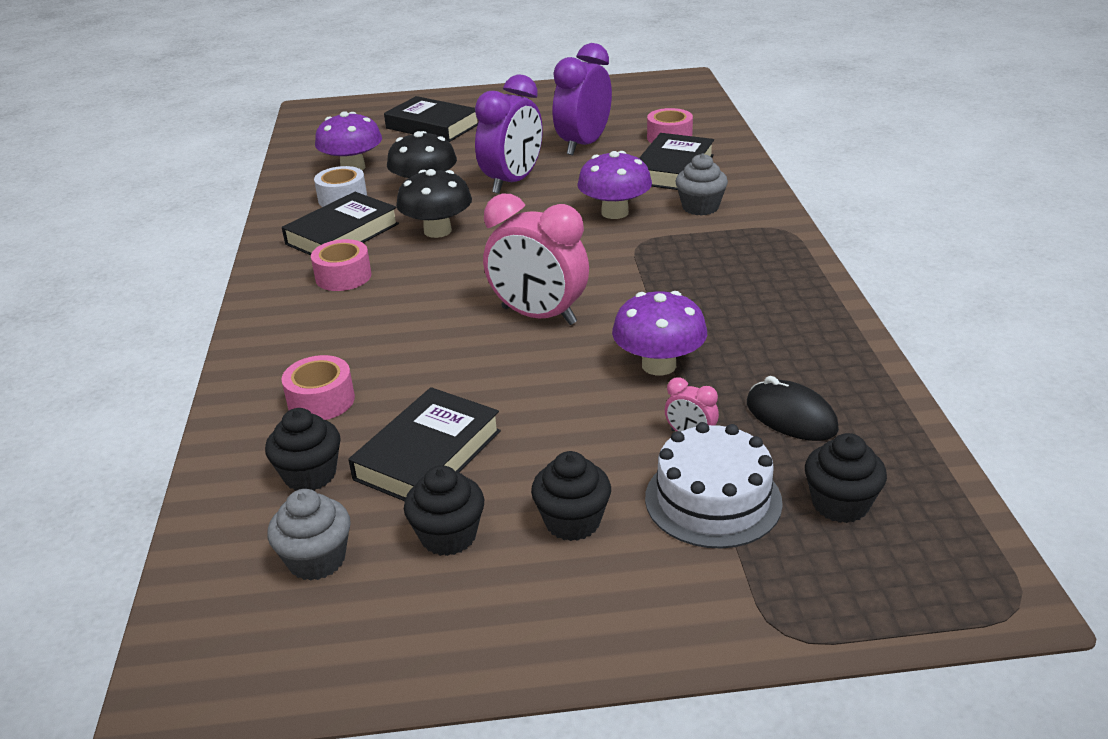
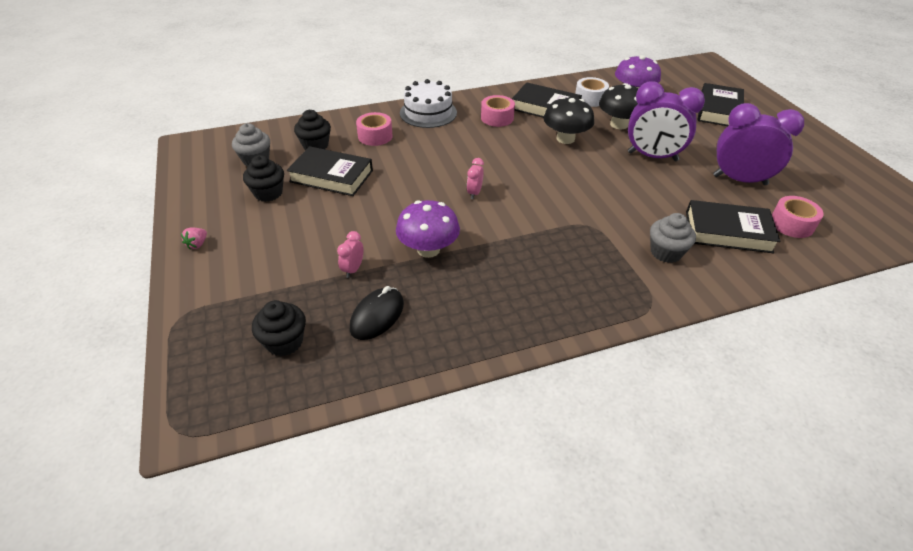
camera: 75 degrees right, 10 degrees up
(538, 316) = (474, 193): pink clock -> pink clock, size x0.43
(572, 522) = (276, 231): black cupcake -> none
(583, 628) = (197, 244): none -> pink strawberry
(615, 212) = (631, 208): purple mushroom -> none
(713, 500) = (291, 283): white cake -> white cake (428, 113)

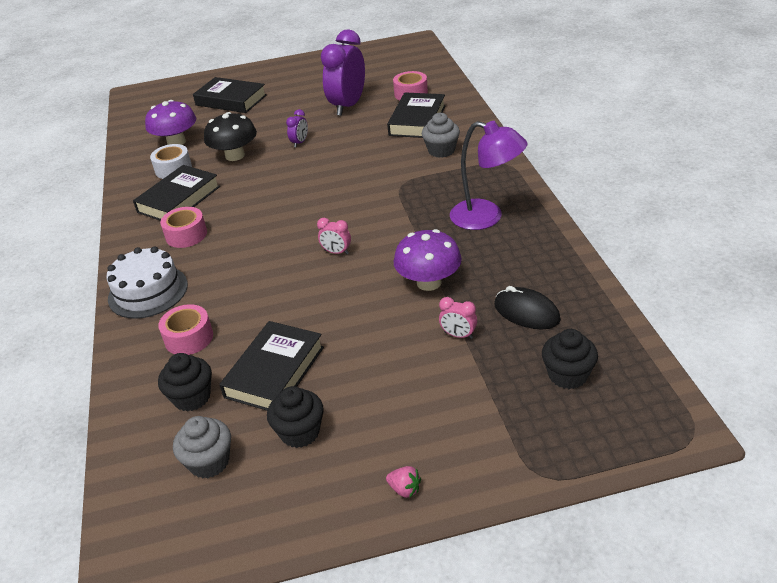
camera: 80 degrees left, 5 degrees down
(536, 289) = (486, 217): none -> purple lamp
(565, 139) = (250, 189): black mushroom -> none
(652, 156) = (300, 143): purple clock -> purple clock, size x0.43

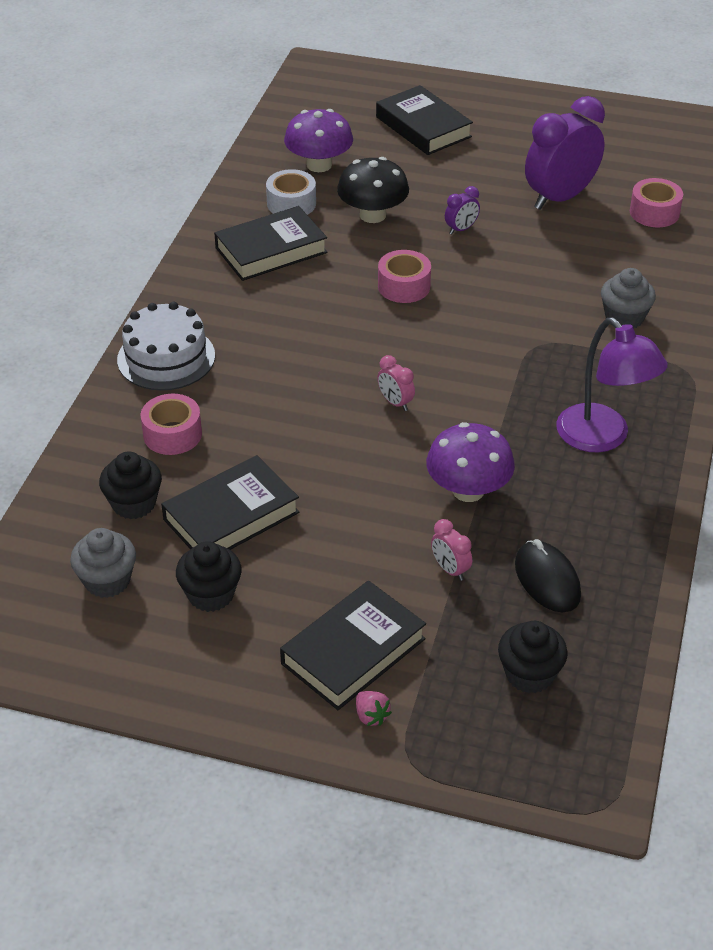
camera: 25 degrees right, 5 degrees up
(186, 235) = (249, 303): pink tape -> pink tape (404, 286)
(405, 489) = (268, 704): pink strawberry -> pink strawberry (371, 716)
(417, 120) = (629, 258): black book -> black book (353, 651)

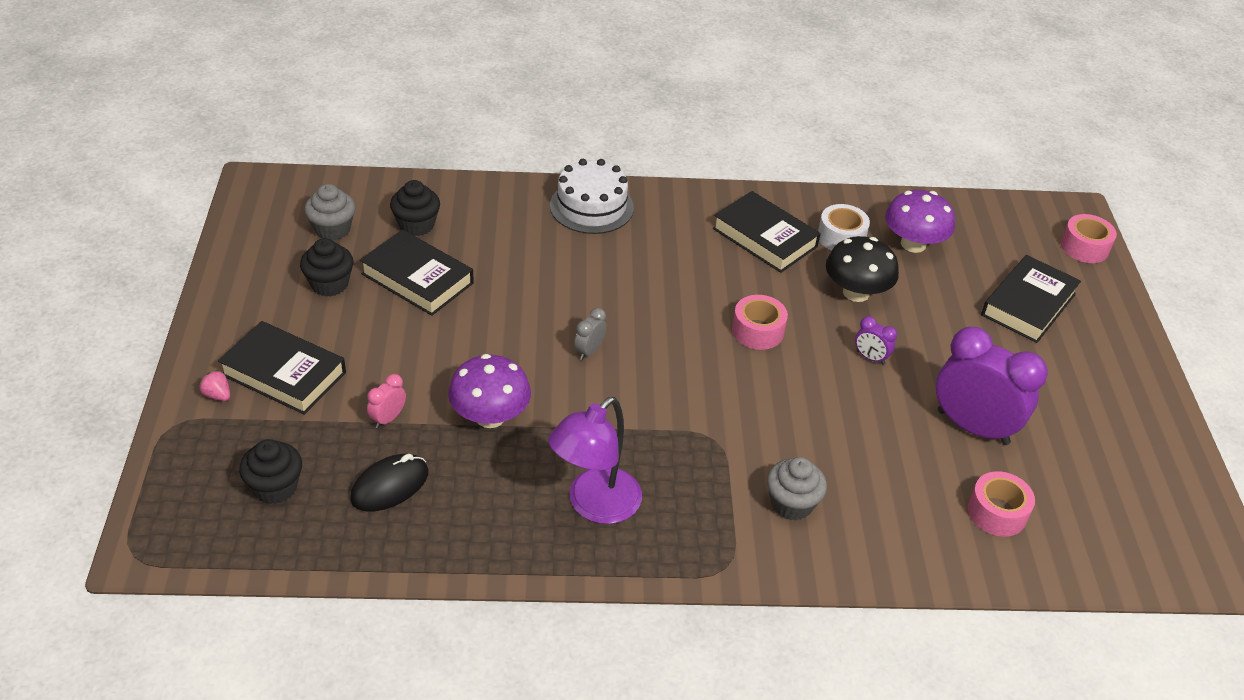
camera: 70 degrees right, 0 degrees up
(172, 434) = (501, 229): pink tape -> pink tape (1084, 247)
(371, 716) = (217, 395): pink strawberry -> pink strawberry turned 90 degrees clockwise
(395, 402) = (589, 351): pink clock -> grey clock

